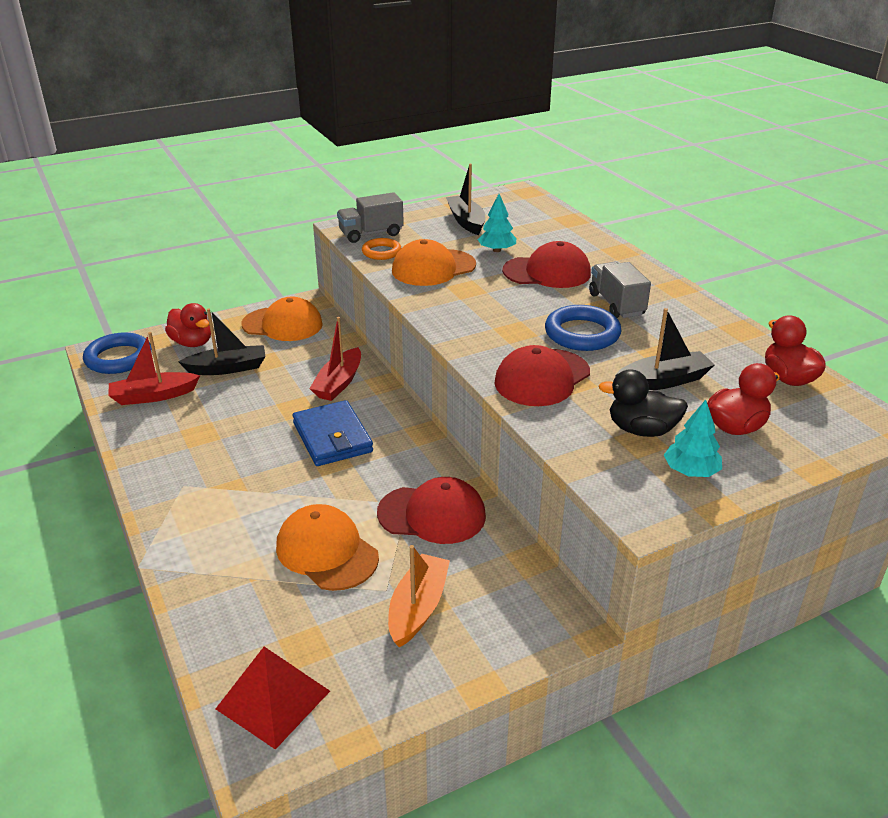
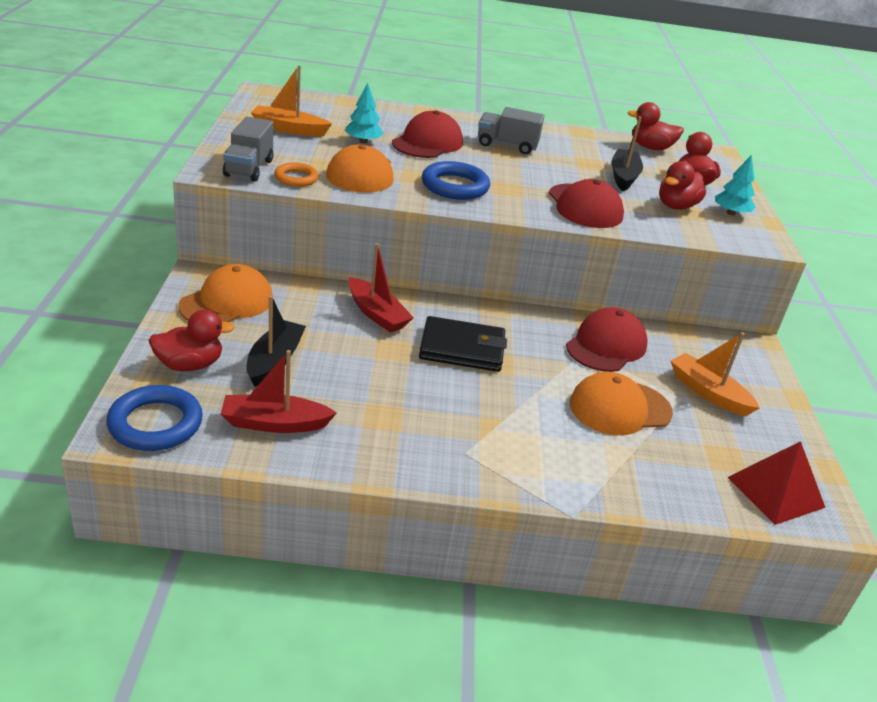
camera: 65 degrees left, 0 degrees up
(153, 396) = (274, 423): red boat -> red boat turned 75 degrees clockwise
(332, 437) = (462, 349): blue wallet -> black wallet
(466, 221) = (289, 129): black boat -> orange boat
(582, 333) = (536, 171): blue ring -> blue ring (455, 186)
(641, 430) = (676, 206): black duck -> red duck

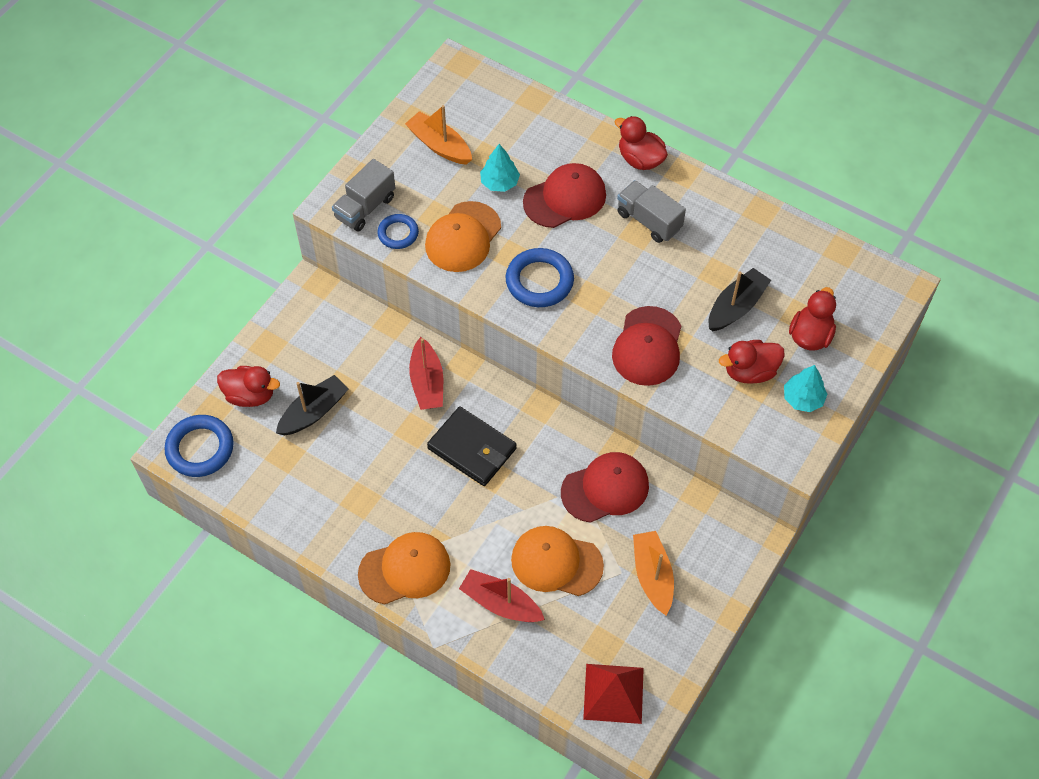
camera: 35 degrees right, 25 degrees up
(227, 302) = (313, 329): orange cap -> orange cap (405, 569)
(274, 423) = (279, 478): red boat -> red boat (501, 603)
(296, 178) = (398, 233): orange ring -> blue ring
(650, 148) = (820, 260): red duck -> red duck (640, 159)

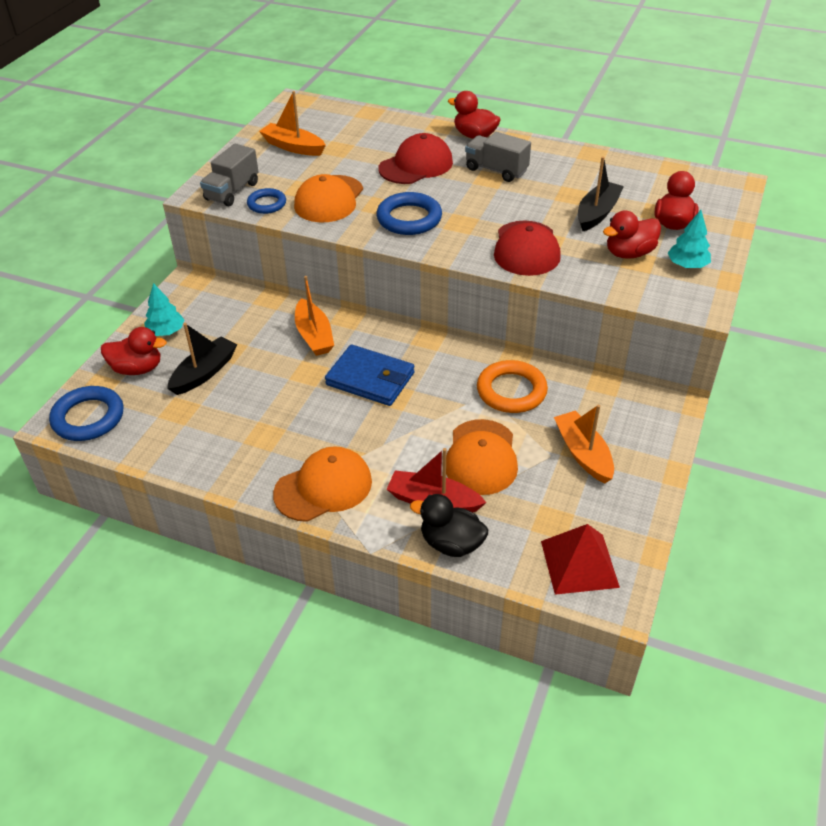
camera: 10 degrees left, 15 degrees down
(427, 382) = (314, 336): red boat -> orange boat
(472, 449) = (370, 379): black wallet -> blue wallet
(499, 182) = (354, 163): turquoise tree -> turquoise tree (166, 331)
(506, 651) = (451, 543): none -> black duck
(556, 562) = (481, 457): orange cap -> orange cap turned 90 degrees counterclockwise
(605, 488) = (511, 391): red cap -> orange ring

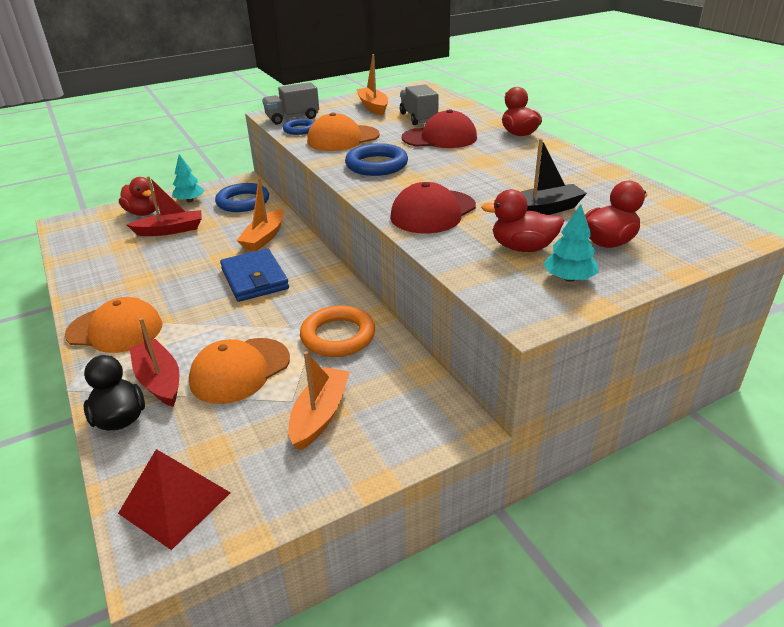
camera: 40 degrees right, 10 degrees down
(88, 418) = (79, 226): blue ring -> blue ring (243, 202)
(204, 373) = (170, 230): black boat -> red boat
(496, 170) = (499, 157): grey truck -> grey truck (418, 118)

